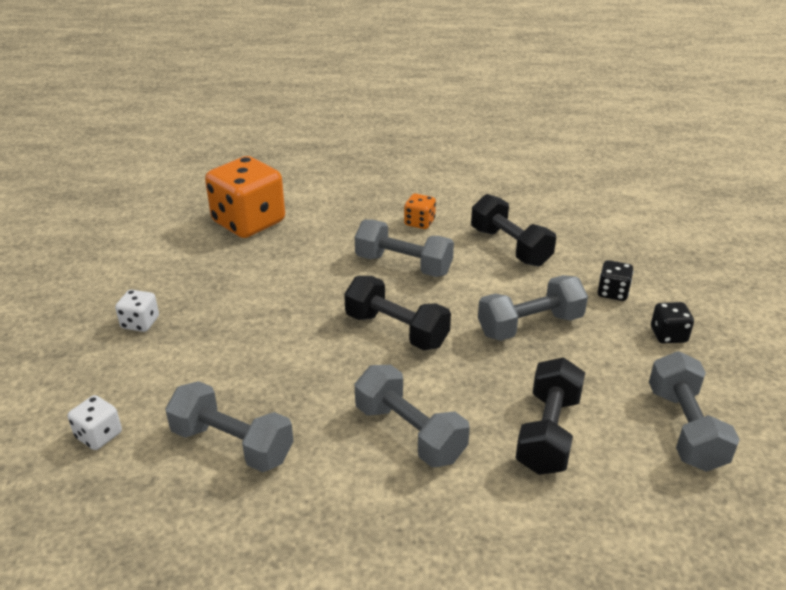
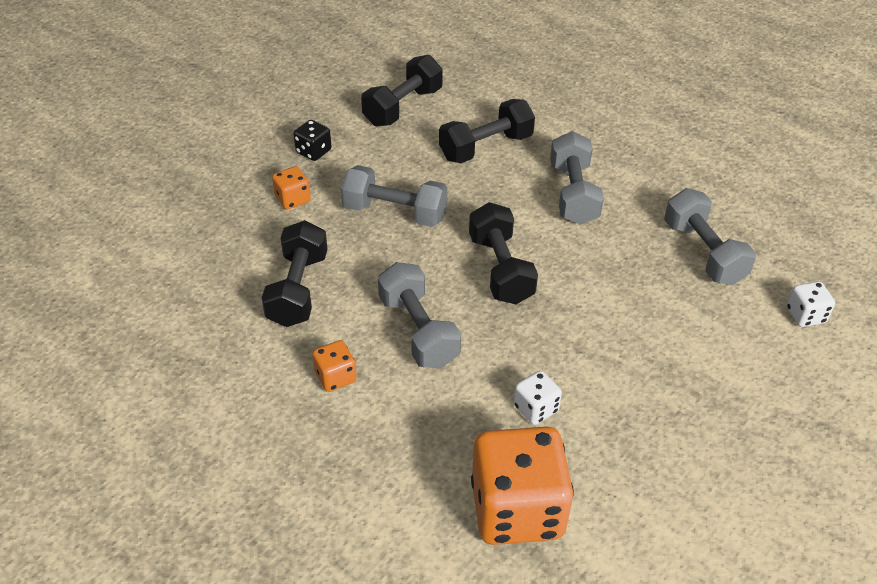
camera: 140 degrees left, 10 degrees up
(140, 323) = (727, 417): white dice -> white dice (535, 408)
(612, 292) = (292, 199): black dice -> orange dice
(684, 428) = (403, 107): grey dumbbell -> black dumbbell

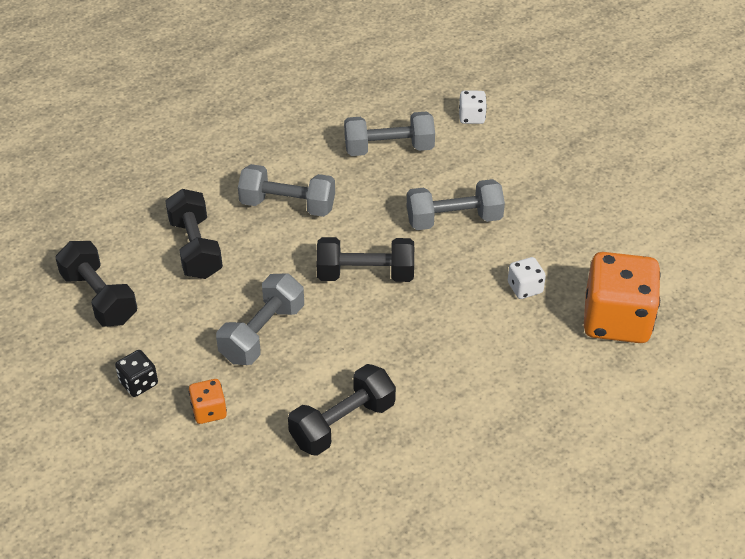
camera: 75 degrees left, 0 degrees up
(298, 289) = (343, 424): black dumbbell -> black dumbbell turned 60 degrees counterclockwise
(335, 377) = (460, 410): orange dice -> none
(418, 331) = (422, 344): grey dumbbell -> grey dumbbell (454, 220)

